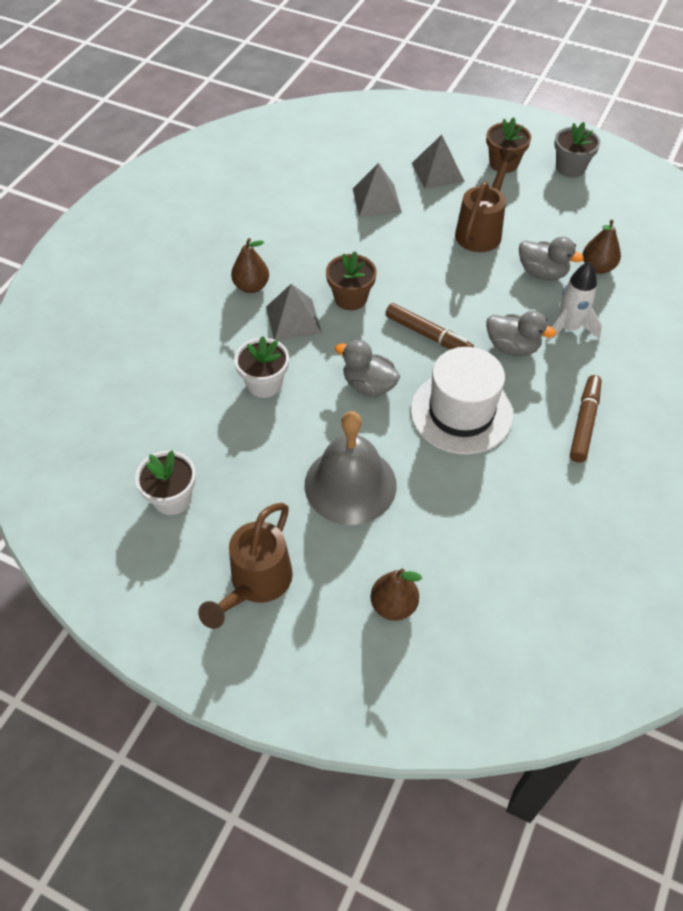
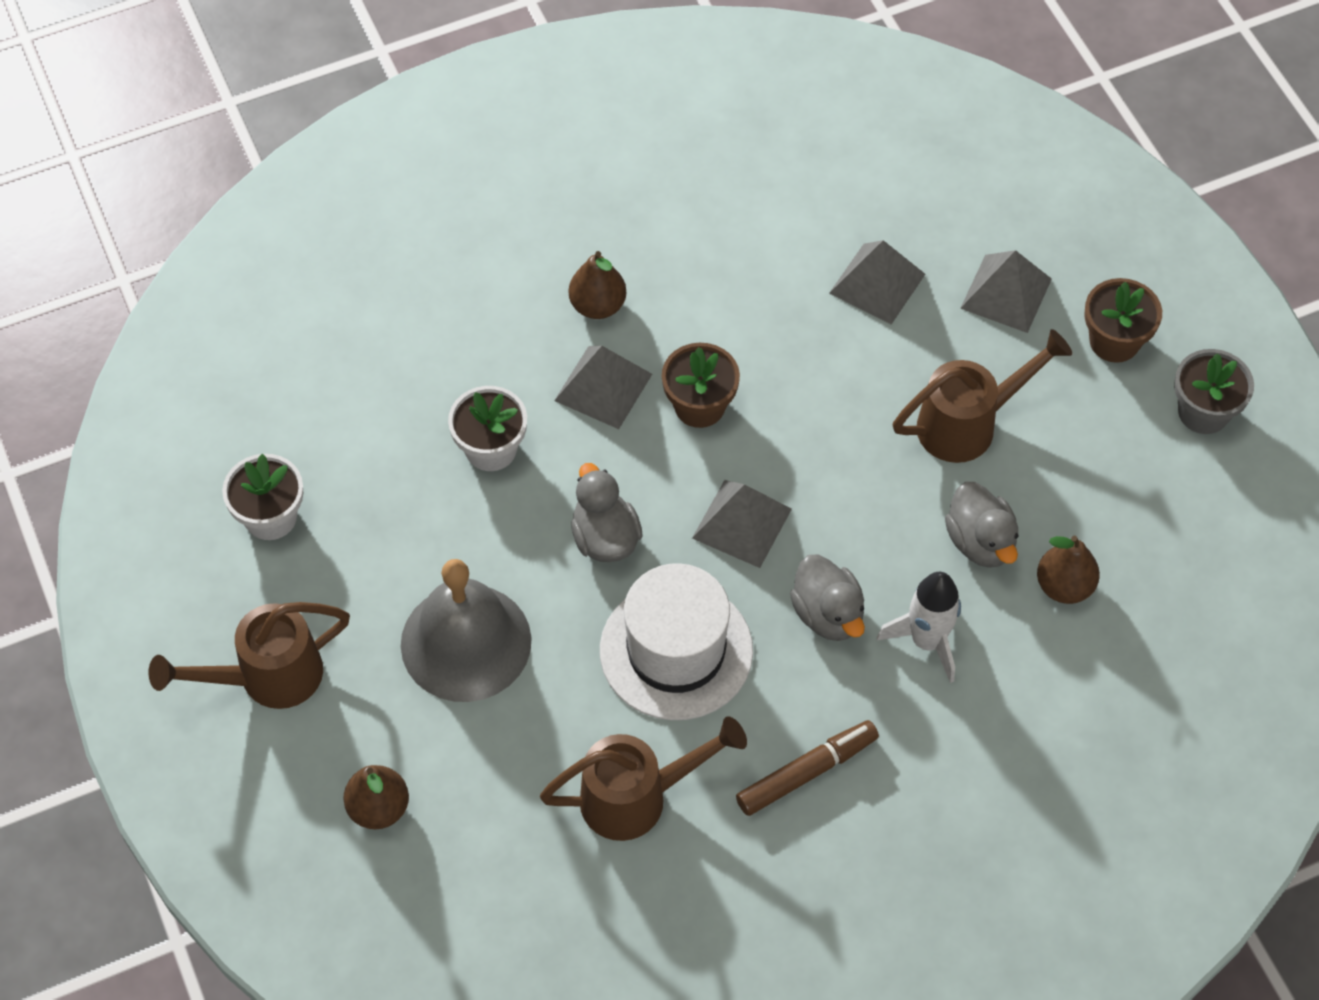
camera: 40 degrees right, 5 degrees up
(428, 335) = (742, 523): brown marker -> grey pyramid
(521, 494) = (638, 797): none -> brown watering can

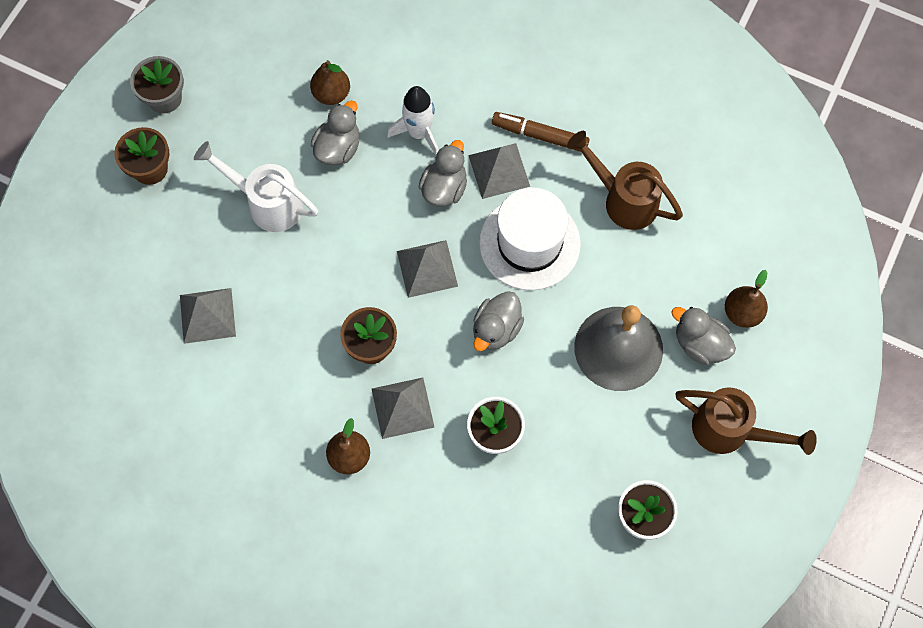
camera: 130 degrees left, 10 degrees up
(388, 730) = (699, 344): none -> grey duck
(969, 423) = (266, 203): brown watering can -> white watering can
(1006, 293) = (160, 244): grey pyramid -> grey pyramid (499, 171)

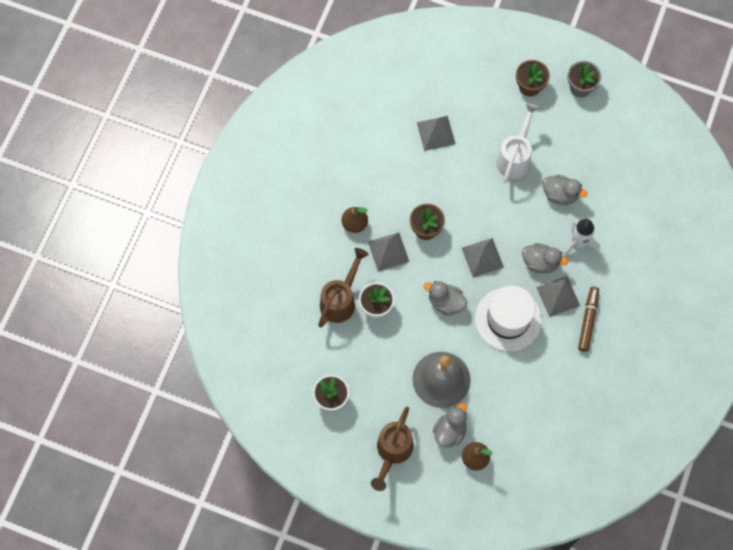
camera: 85 degrees right, 0 degrees up
(331, 94) = (599, 186): brown pear -> none
(623, 199) = (548, 377): brown watering can -> brown watering can (341, 300)

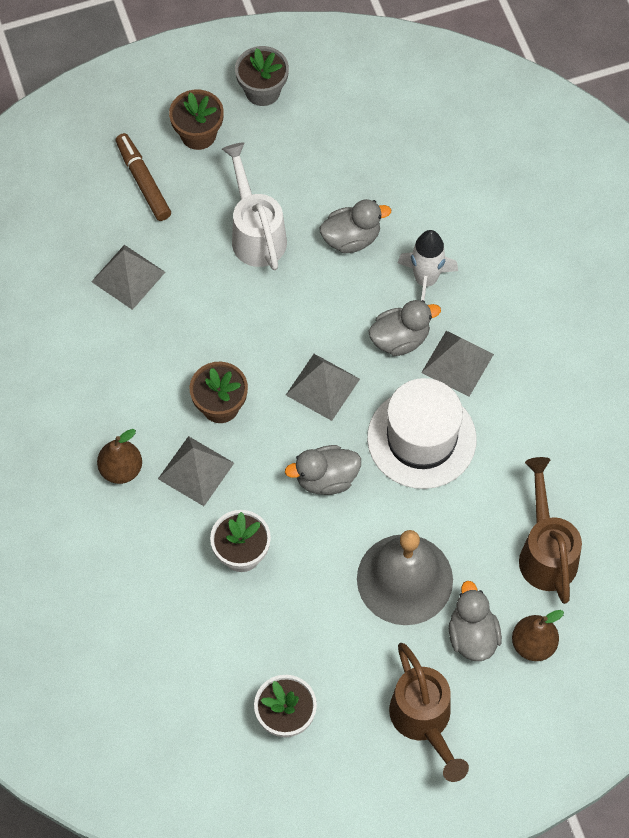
camera: 40 degrees left, 5 degrees down
(341, 300) = (187, 580): brown watering can -> brown watering can (546, 551)
(588, 320) = (519, 365): brown marker -> brown marker (143, 181)

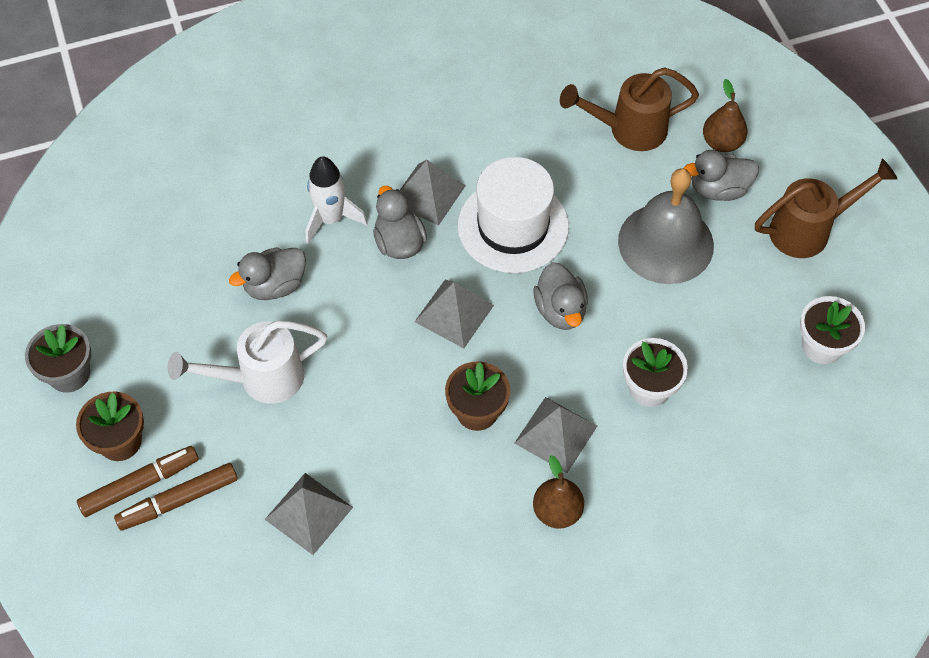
camera: 90 degrees left, 5 degrees down
(158, 153) = (140, 485): none -> brown marker
(351, 238) = (275, 285): grey duck -> grey duck turned 105 degrees counterclockwise

